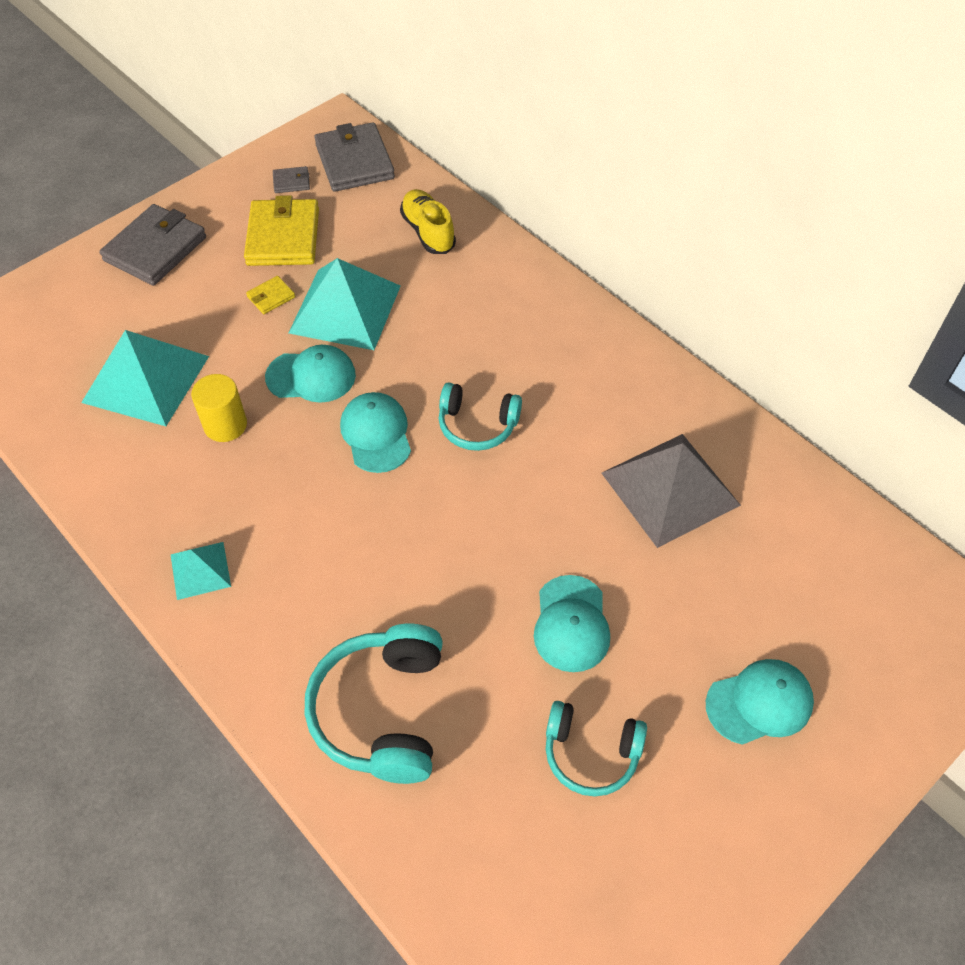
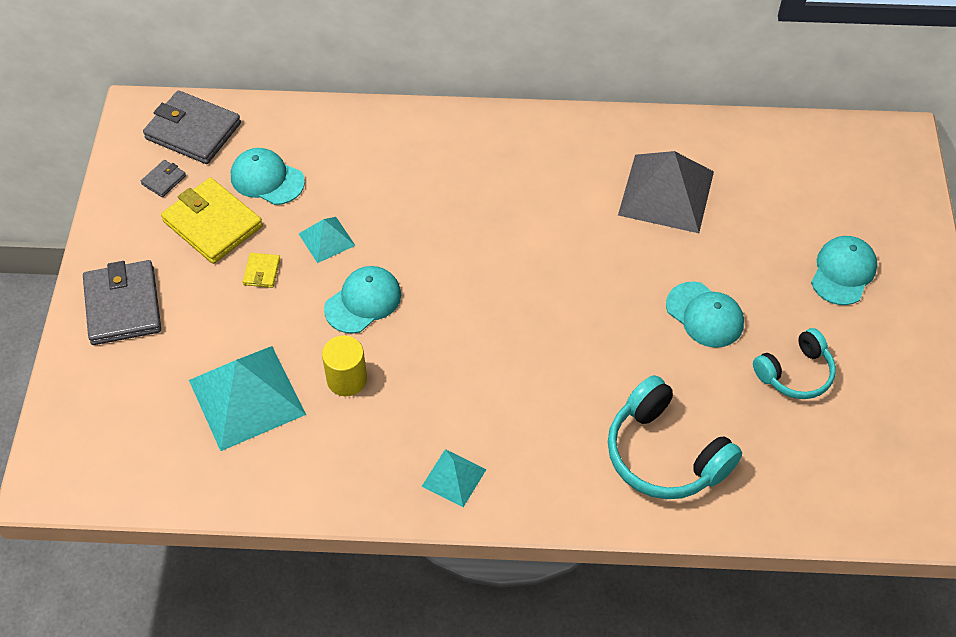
camera: 45 degrees left, 0 degrees up
(345, 309) = (327, 239): turquoise pyramid -> turquoise pyramid, size x0.51
(376, 434) = (455, 303): turquoise cap -> turquoise cap (267, 179)
(428, 232) = (315, 143): yellow shoe -> none
(477, 425) = (511, 246): turquoise headphones -> none

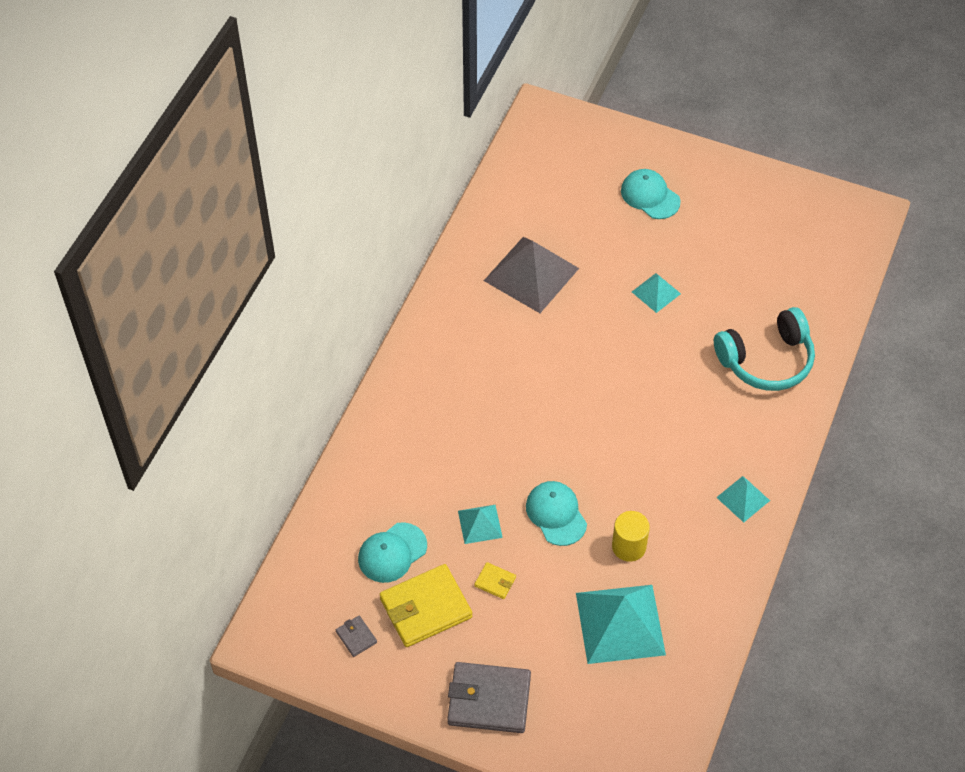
camera: 70 degrees left, 0 degrees up
(193, 131) = (306, 599): grey wallet -> none
(705, 315) = (656, 292): turquoise cap -> turquoise pyramid
(795, 373) = (726, 258): turquoise headphones -> none

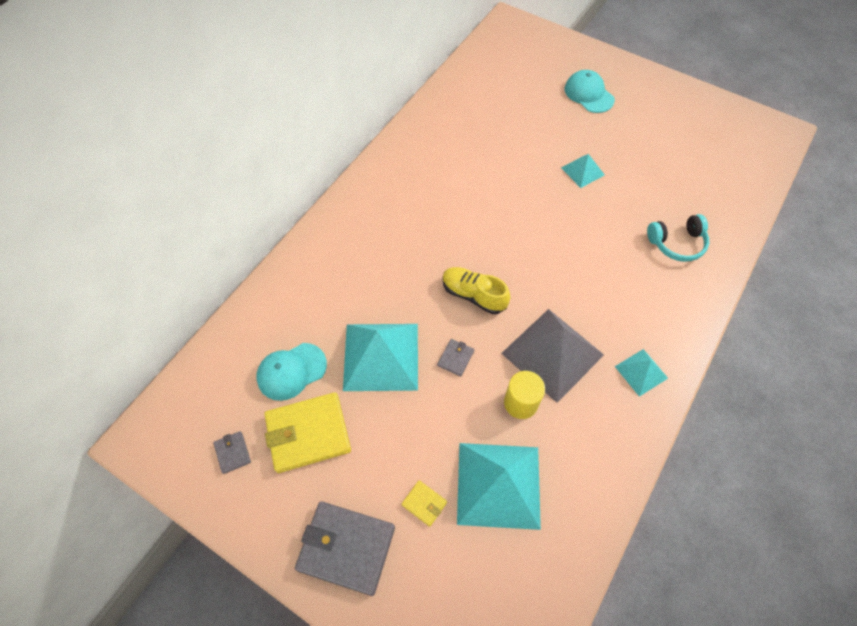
camera: 10 degrees right, 5 degrees up
(480, 524) = (381, 356): turquoise pyramid -> turquoise pyramid, size x1.97
(495, 582) = (382, 417): yellow wallet -> yellow wallet (424, 503)
(531, 274) = (476, 142): grey pyramid -> grey pyramid (552, 353)
(556, 514) = (455, 358): turquoise cap -> grey wallet
(562, 448) = (473, 295): none -> yellow shoe
(766, 360) = (677, 243): turquoise headphones -> turquoise headphones, size x0.64

